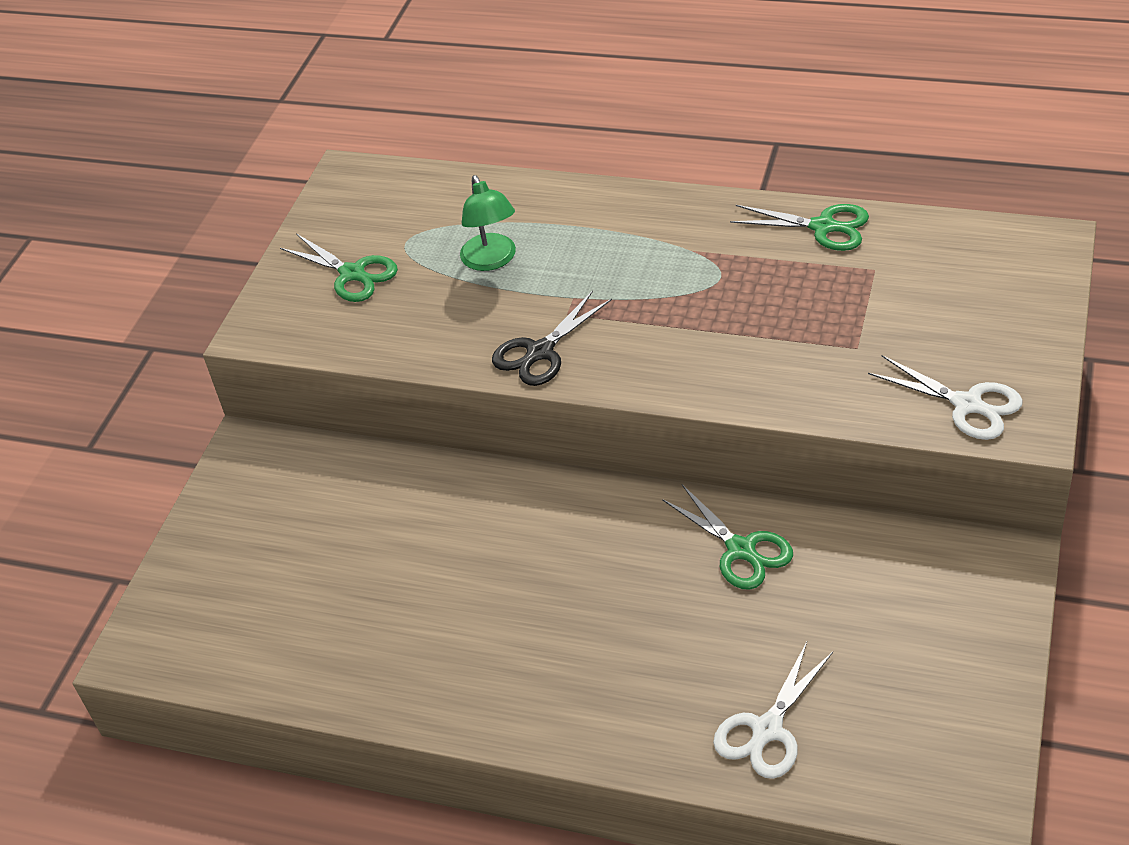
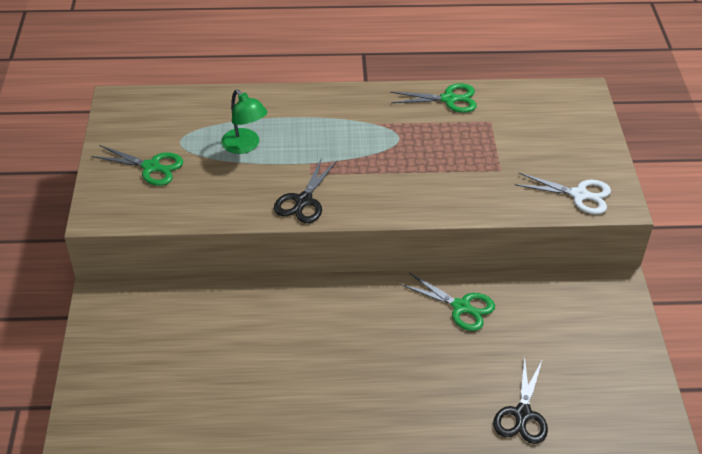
camera: 25 degrees left, 0 degrees up
(767, 729) = (522, 414): white scissors -> black scissors

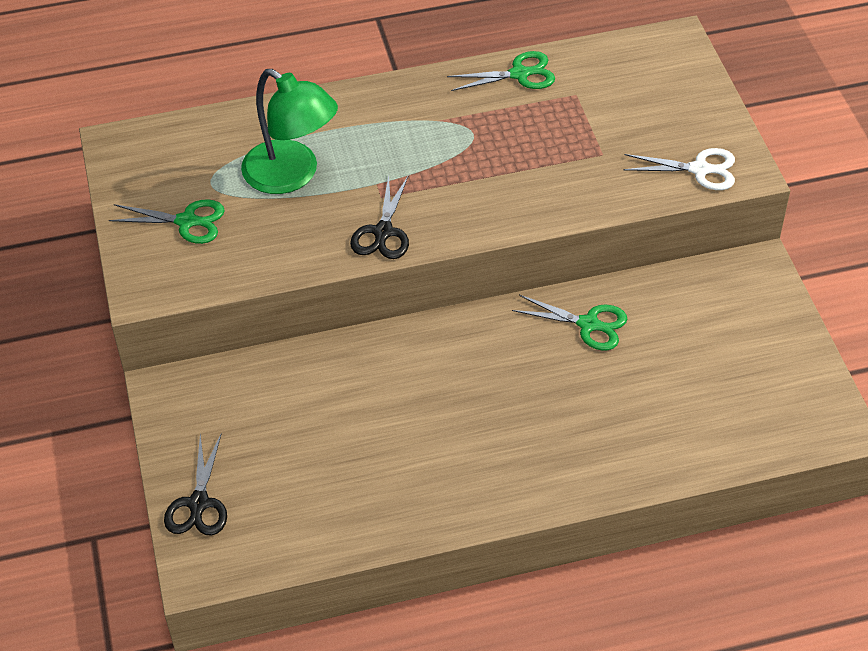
camera: 10 degrees left, 5 degrees up
(245, 146) = (292, 175): green lamp -> green lamp, size x1.62
(522, 414) = (686, 434): black scissors -> black scissors (198, 503)

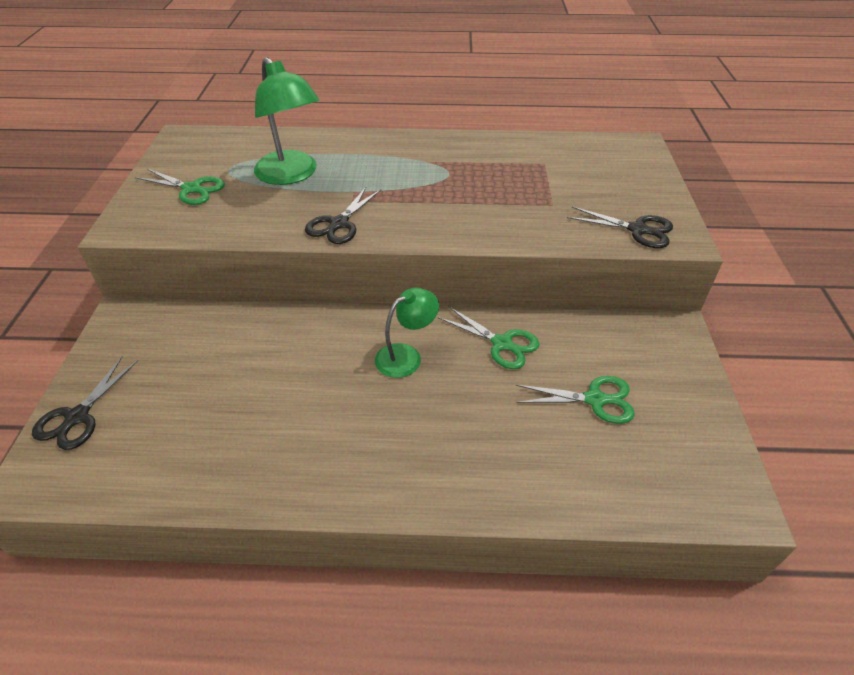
camera: 15 degrees right, 5 degrees down
(497, 361) = (406, 356): none -> green lamp
(519, 74) = (503, 144): green scissors -> green scissors (594, 399)
(699, 169) = (637, 230): white scissors -> black scissors

